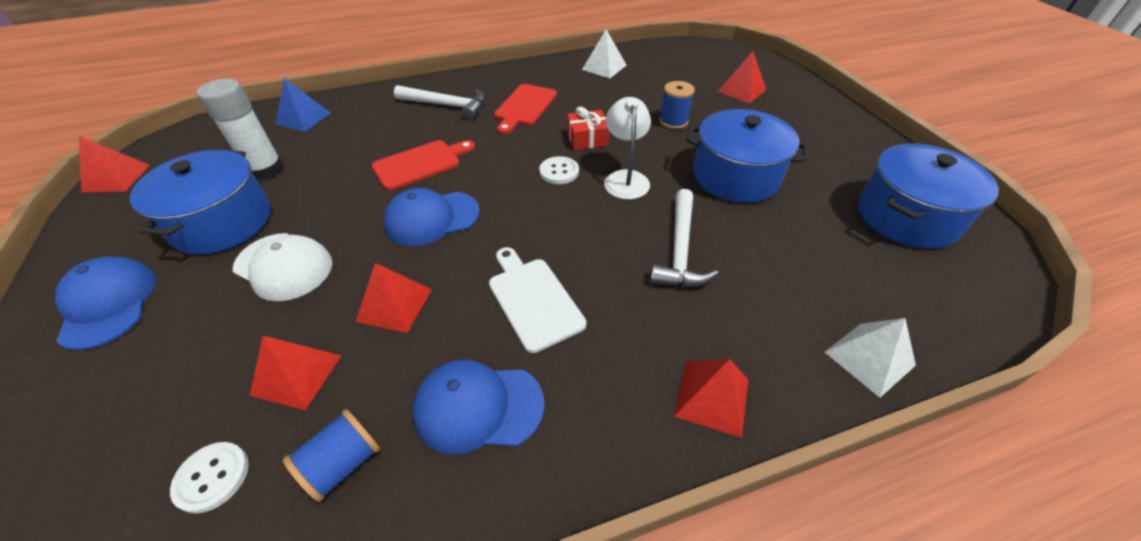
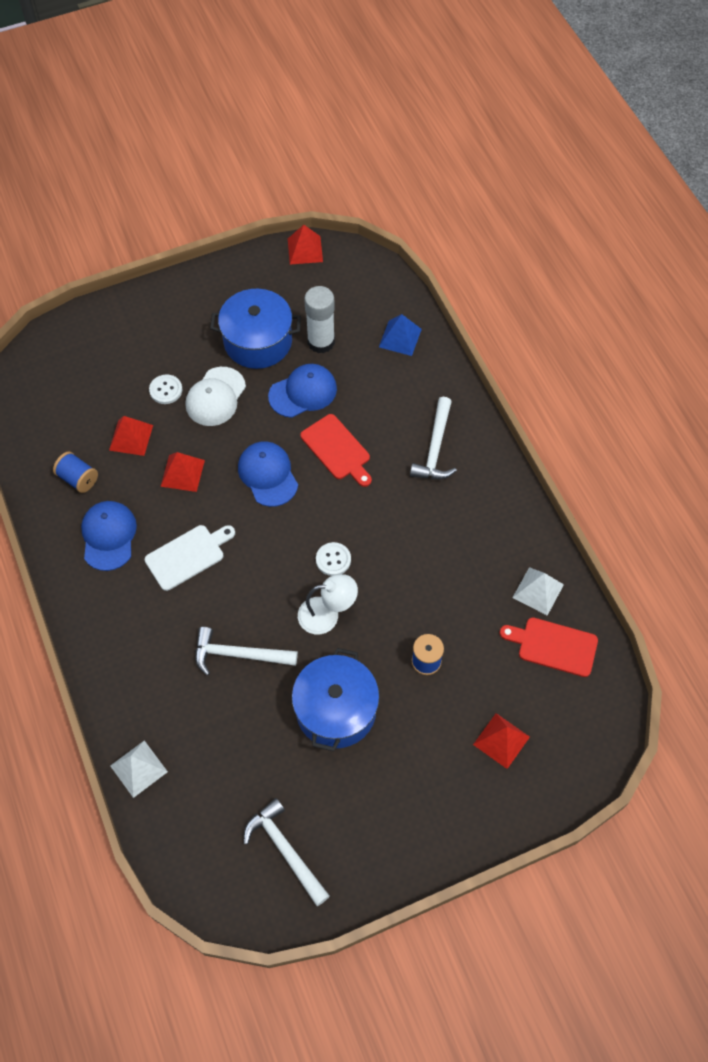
camera: 85 degrees right, 15 degrees up
(108, 304) = (182, 317): blue cap -> blue cap (303, 392)
(212, 477) = (73, 423): white button -> white button (166, 390)
(524, 107) = (440, 518): red cutting board -> red cutting board (553, 646)
(587, 139) = (387, 580): red gift -> none
(712, 397) = (112, 664): red pyramid -> none
(906, 217) = (285, 850): blue pot -> white hammer

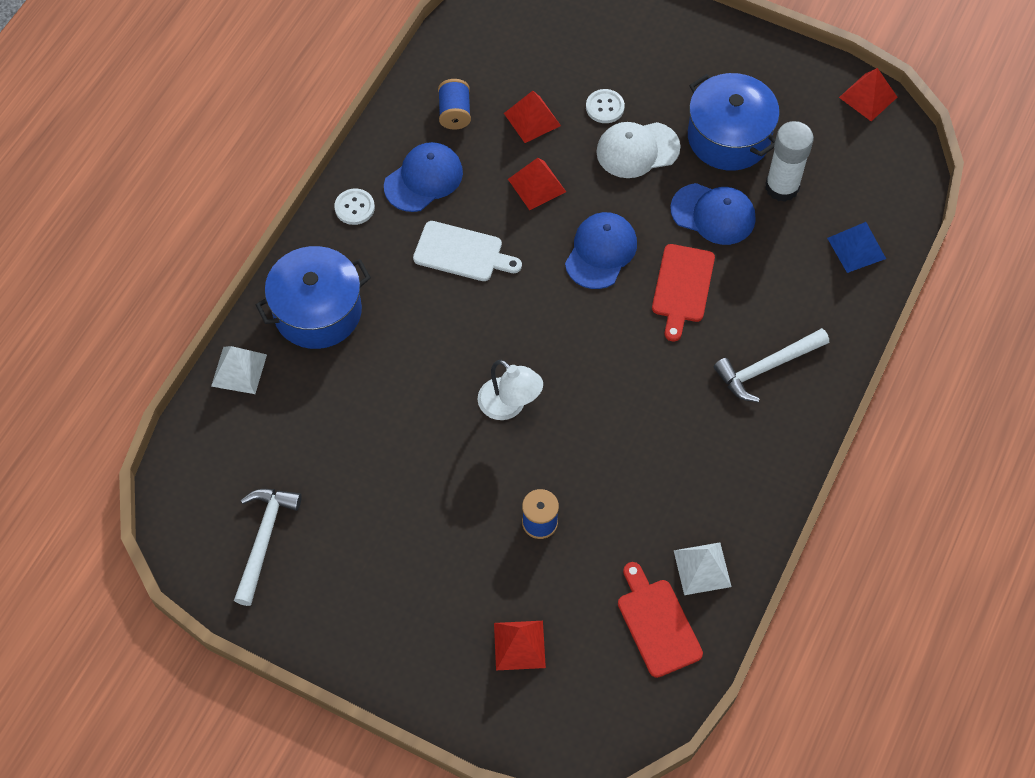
camera: 50 degrees right, 0 degrees up
(238, 654) = (407, 365): white hammer -> none
(333, 559) = (567, 369): white button -> white button (354, 207)
(336, 710) = (425, 482): blue pot -> blue pot (317, 311)

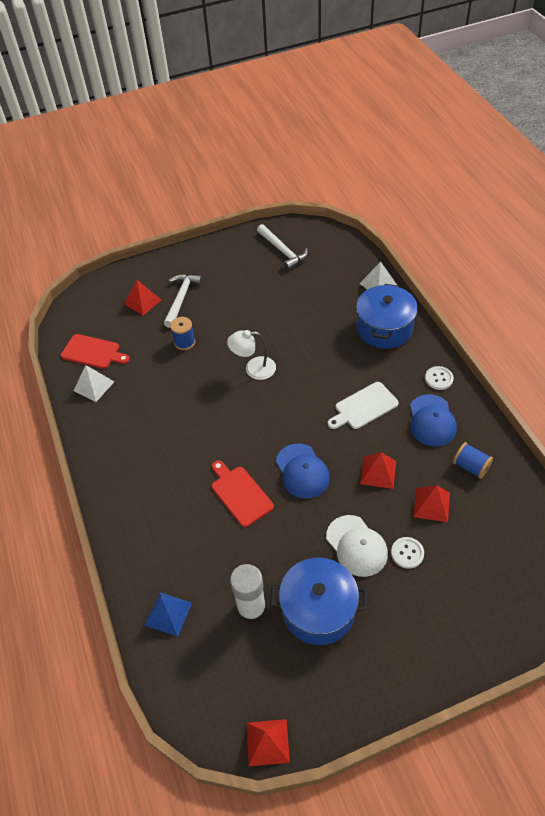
camera: 135 degrees right, 10 degrees down
(637, 150) = (356, 546): white cap -> white cap turned 120 degrees clockwise
(713, 214) = (271, 550): blue cap -> none
(766, 367) = (152, 495): white hammer -> white hammer (181, 299)

